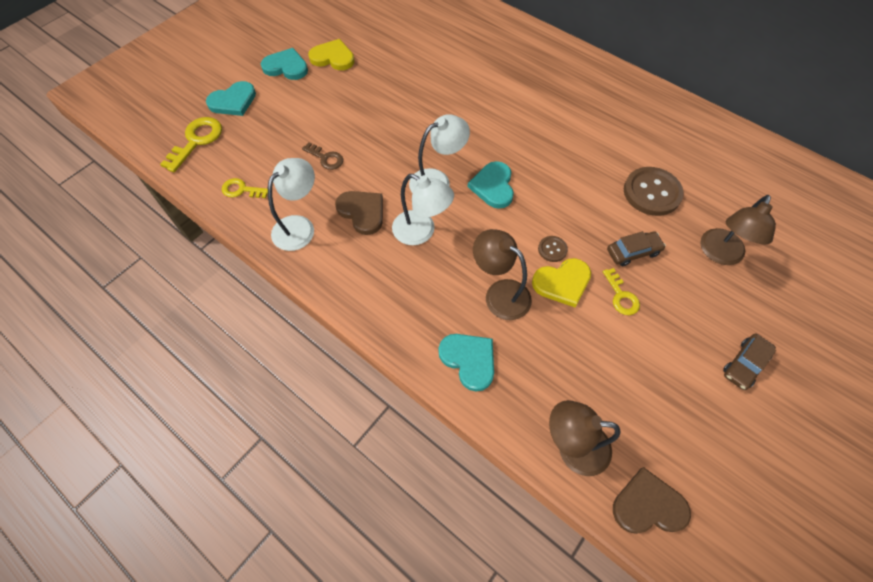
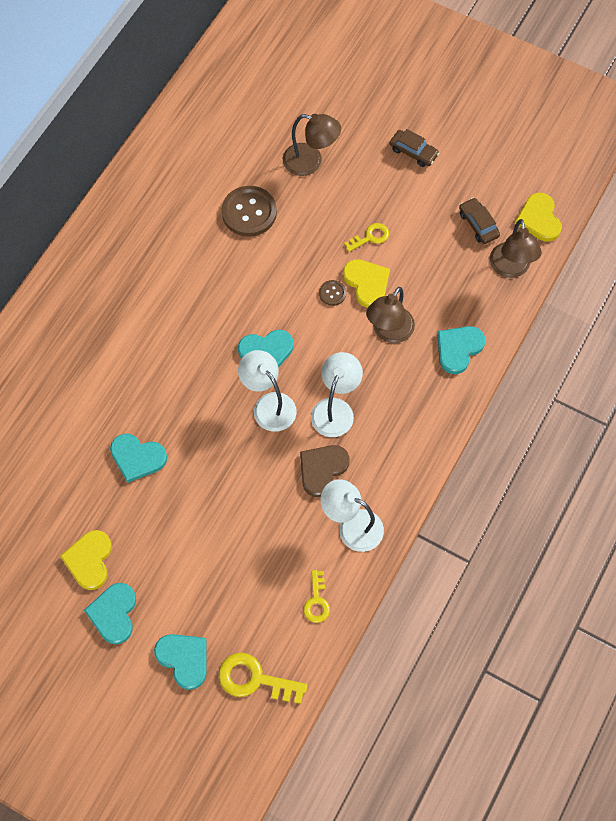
camera: 100 degrees left, 5 degrees up
(326, 158) = (257, 524): brown key -> none
(409, 90) = (137, 458): none -> turquoise heart
(633, 252) = (321, 228): brown car -> brown car (478, 224)
(648, 505) = (539, 219): brown heart -> yellow heart

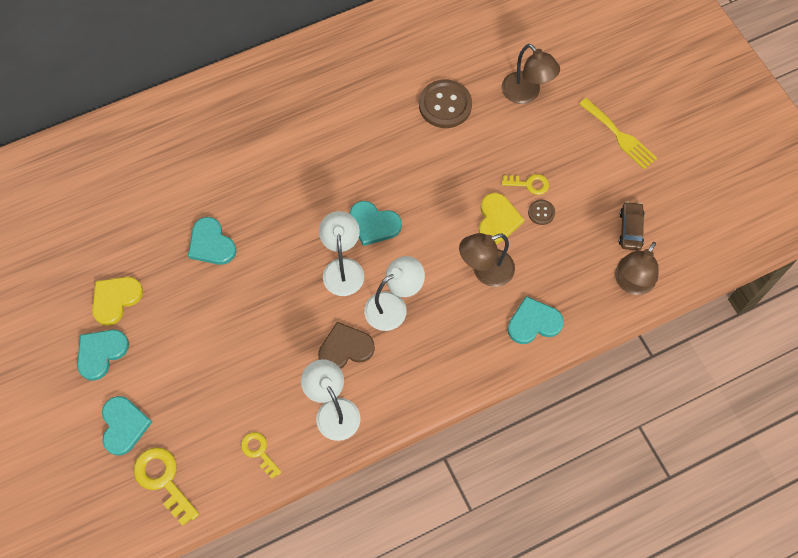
camera: 35 degrees right, 0 degrees up
(316, 601) = (259, 452): yellow key -> yellow key turned 105 degrees clockwise
(332, 293) = (463, 211): brown button -> brown button (541, 212)
(413, 152) = (619, 136): brown car -> yellow fork
(539, 219) = (688, 257): yellow heart -> none

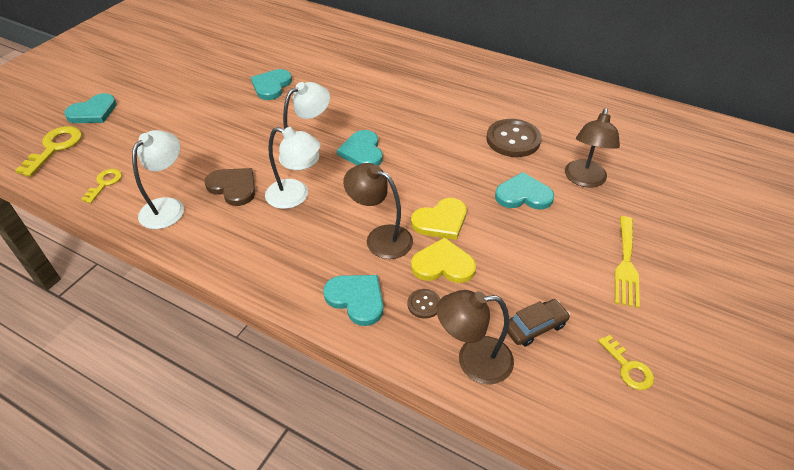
camera: 55 degrees right, 20 degrees down
(101, 353) = (147, 79): turquoise heart -> turquoise heart (523, 195)
(115, 299) = (194, 68): yellow heart -> yellow heart (443, 264)
(529, 184) = (499, 224): yellow key -> yellow key (628, 367)
(541, 212) = (479, 247): brown button -> brown button (424, 304)

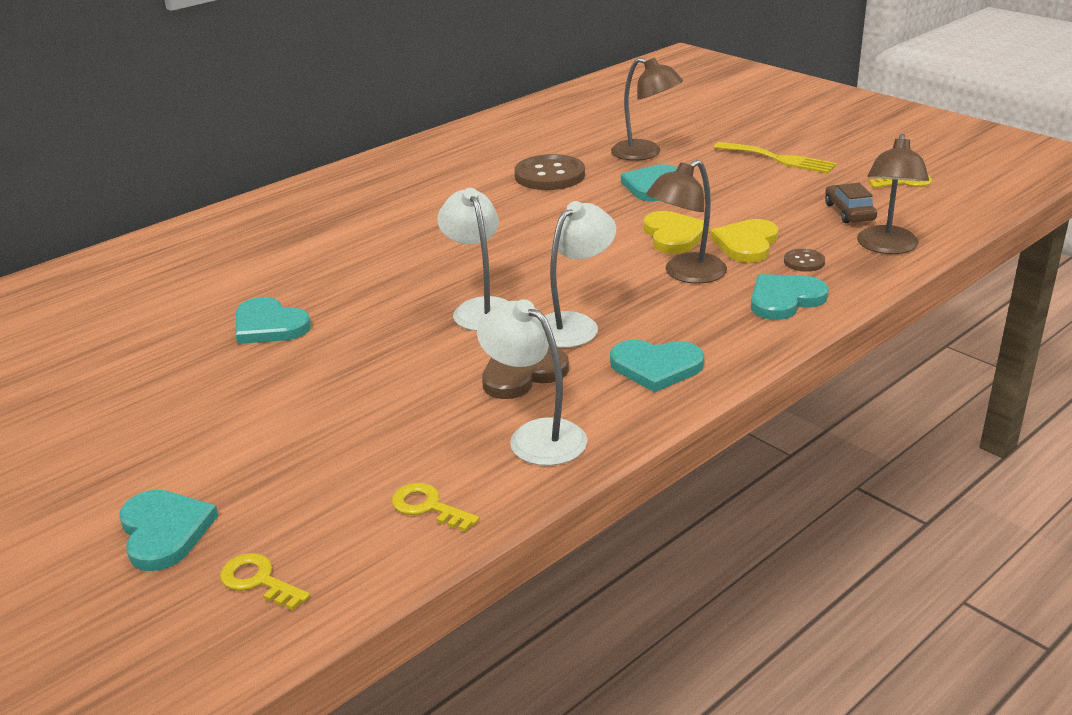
camera: 70 degrees left, 15 degrees down
(55, 148) = (258, 581): yellow key -> yellow key, size x0.61
(362, 151) = (506, 268): turquoise heart -> turquoise heart (656, 367)

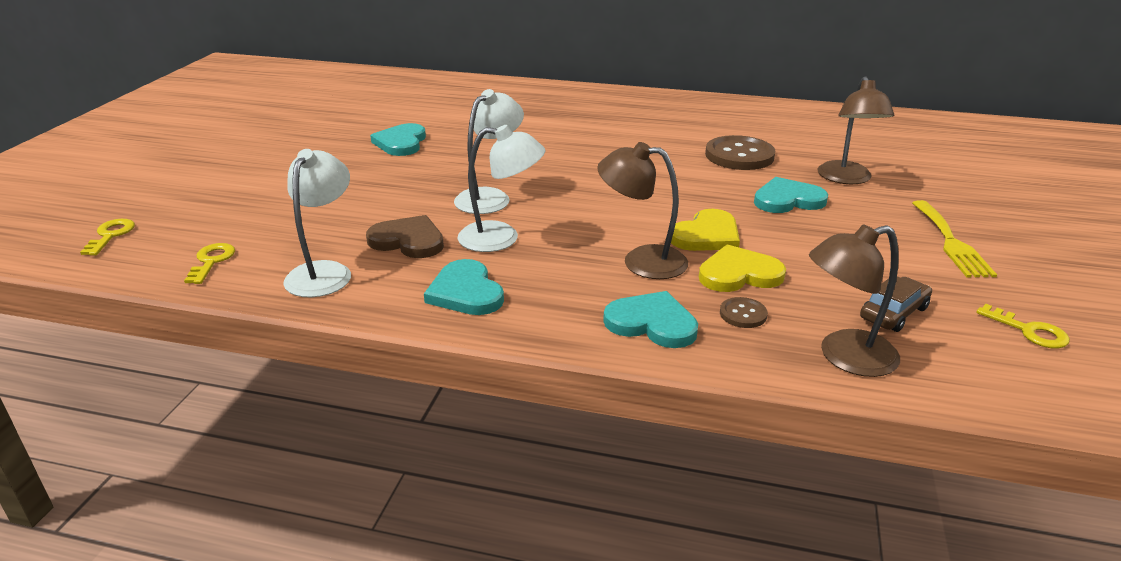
camera: 55 degrees right, 0 degrees up
(164, 531) = (153, 193): turquoise heart -> none

